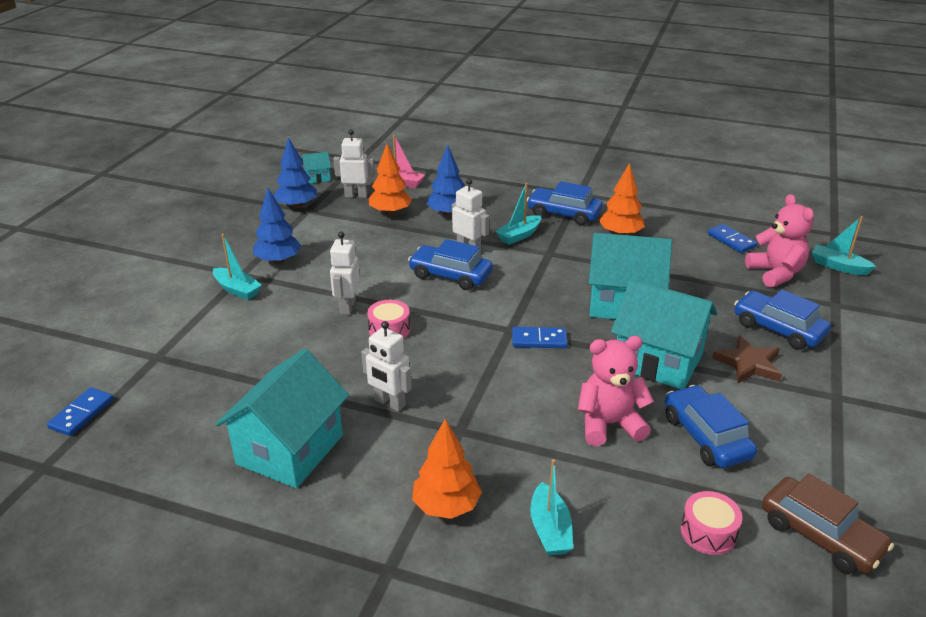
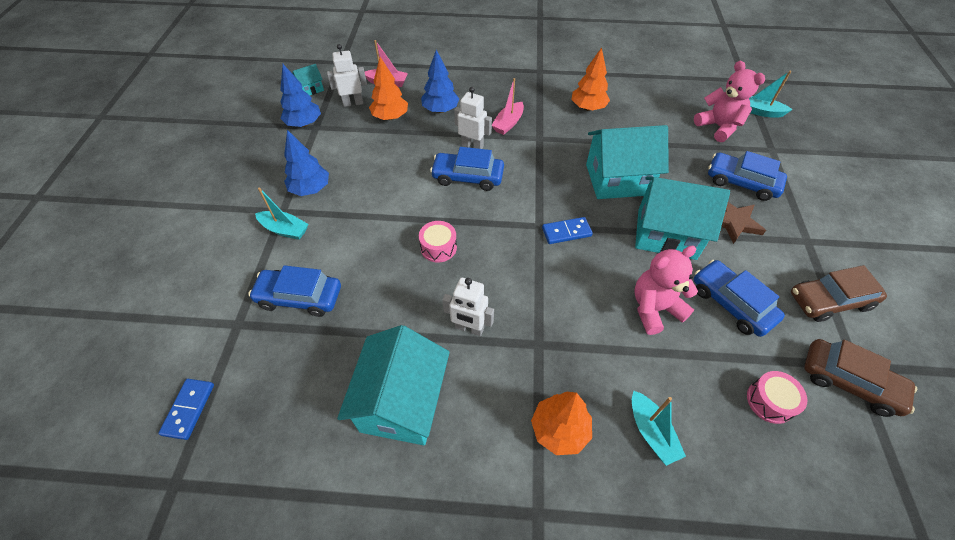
camera: 15 degrees left, 20 degrees up
(347, 307) = (392, 229): white robot -> none
(519, 235) = (508, 123): turquoise boat -> pink boat
(563, 214) = (535, 94): blue car -> blue car (299, 297)
(731, 240) = (674, 100): blue domino -> none
(836, 456) = (830, 300): none -> brown car

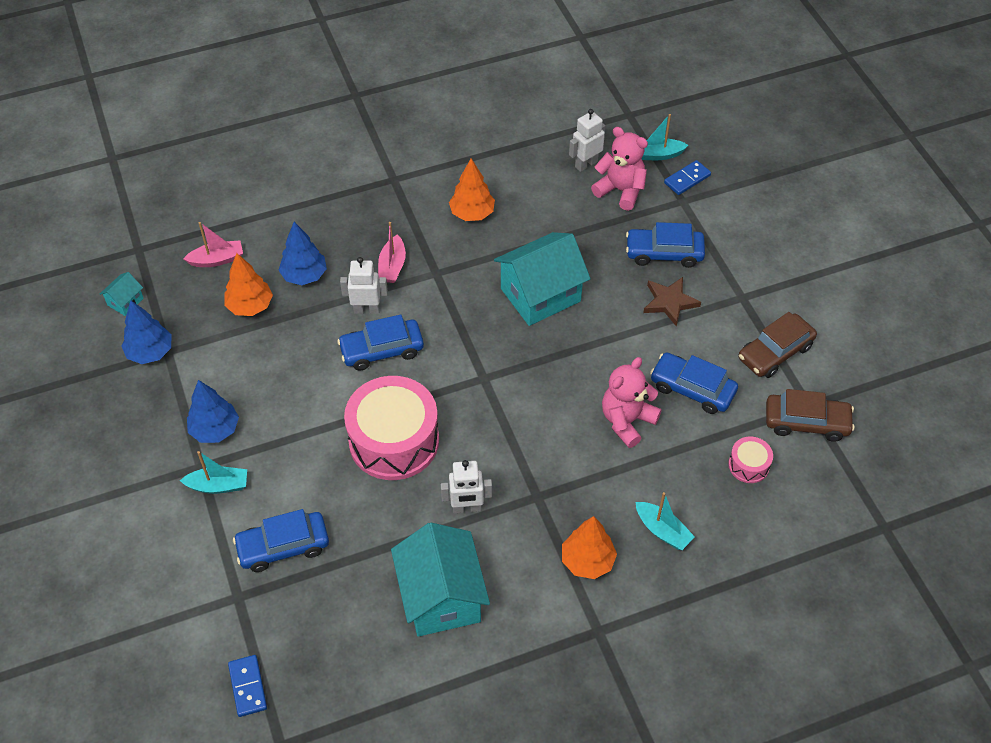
camera: 25 degrees left, 0 degrees up
(353, 103) = (192, 303): white robot -> white robot (586, 164)
(438, 247) = (394, 441): pink drum -> pink drum, size x2.25
(566, 232) = (514, 375): blue domino -> blue domino (687, 179)
(666, 234) = (611, 339): turquoise house -> none

